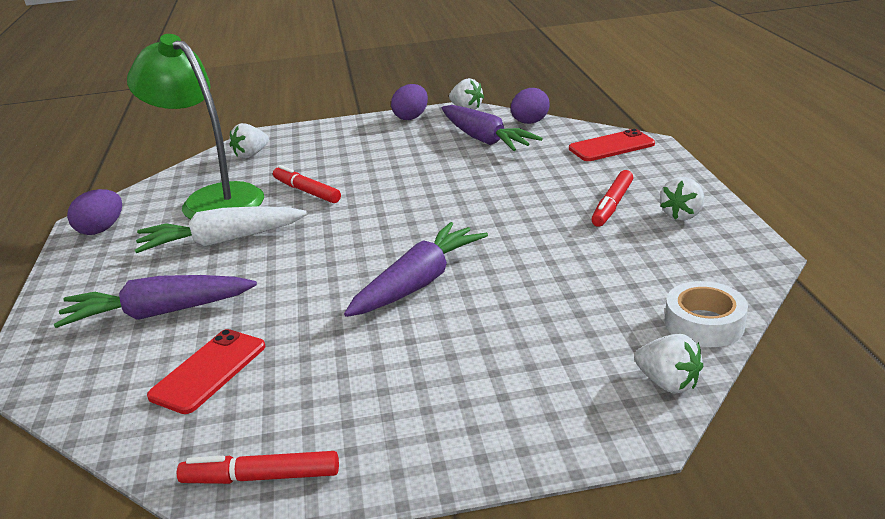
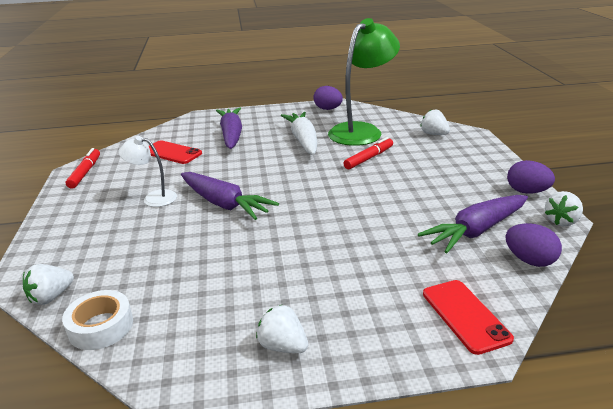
camera: 90 degrees right, 0 degrees up
(391, 353) = (153, 198): none -> white lamp
(612, 205) = (316, 300): red marker -> none

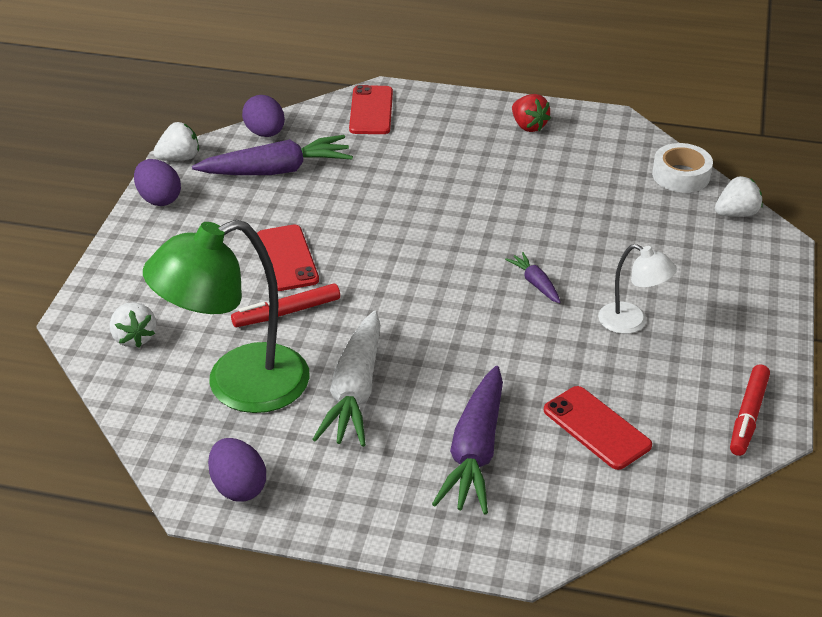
camera: 160 degrees left, 10 degrees up
(224, 204) = (535, 283): purple carrot -> purple carrot, size x0.48
(283, 346) = (528, 126): white strawberry -> red strawberry
(398, 180) = (287, 258): none -> red phone

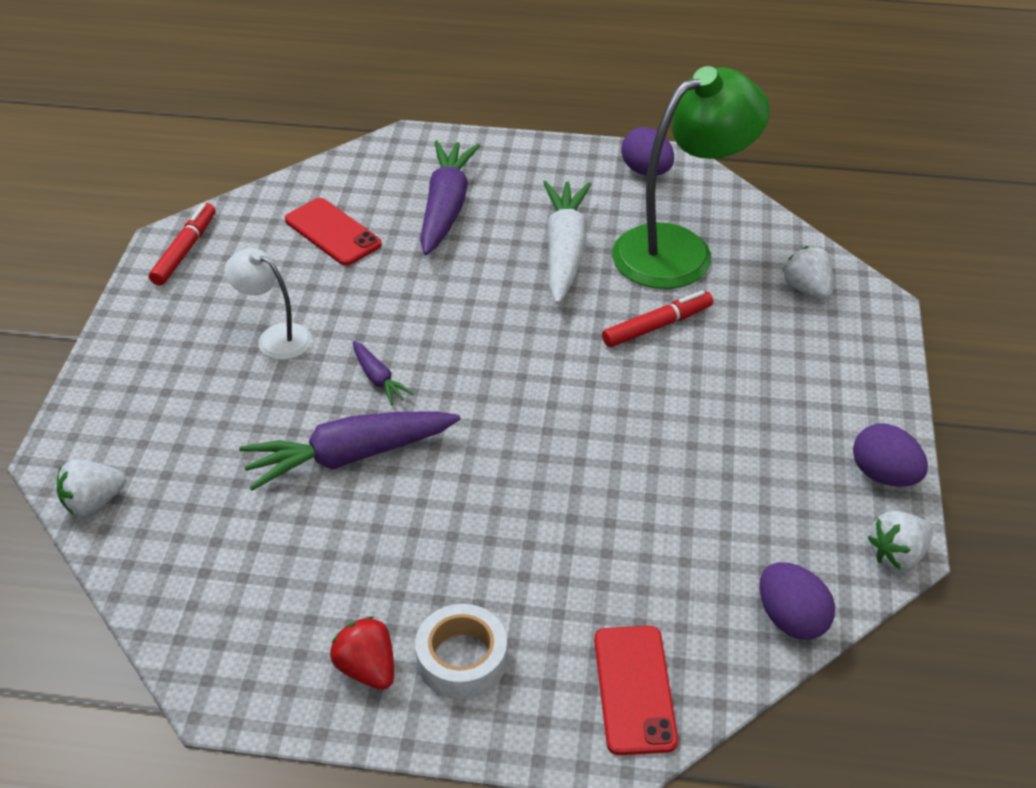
camera: 175 degrees right, 5 degrees up
(277, 171) = (744, 538): purple carrot -> purple carrot (349, 456)
(287, 258) = (679, 394): red phone -> none
(681, 175) = (147, 571): white tape -> white tape (462, 659)

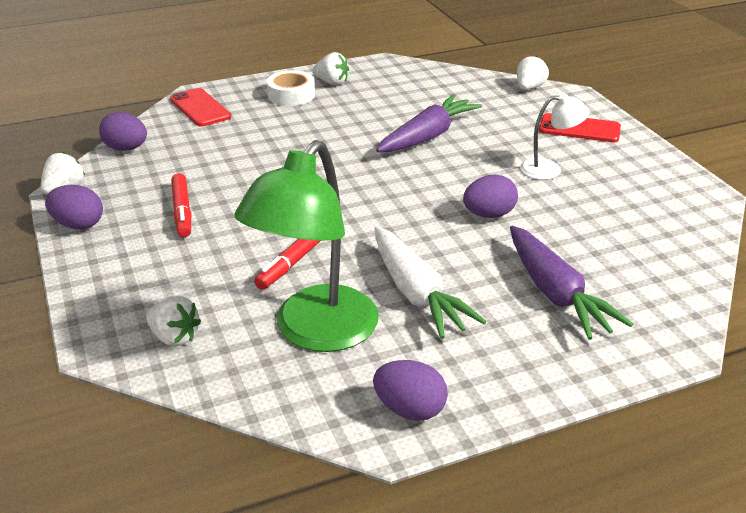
camera: 150 degrees right, 10 degrees down
(185, 250) = (688, 194): red marker -> red marker (182, 211)
(333, 232) = (613, 241): red phone -> red phone (579, 129)
(367, 668) = (332, 82): red strawberry -> white strawberry
(378, 379) = (457, 171): purple carrot -> none
(411, 305) = (489, 215): none -> purple egg

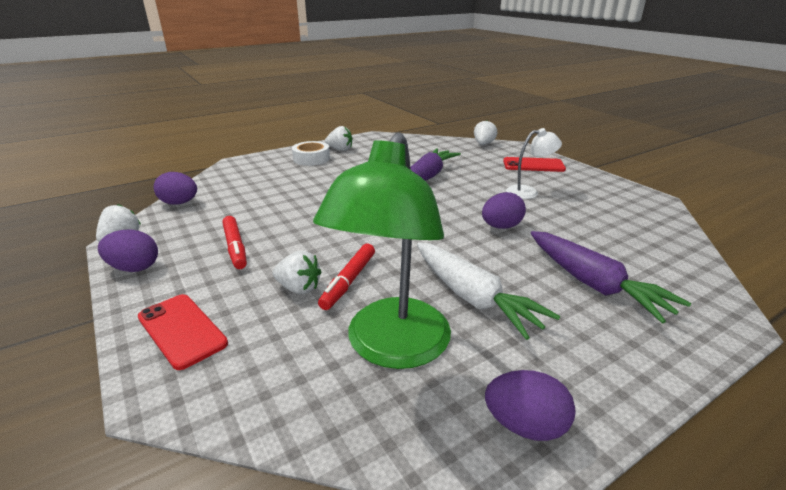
camera: 10 degrees left, 5 degrees down
(175, 337) = (243, 372): white strawberry -> white strawberry (299, 288)
(200, 108) = (240, 171): red phone -> red phone (181, 330)

